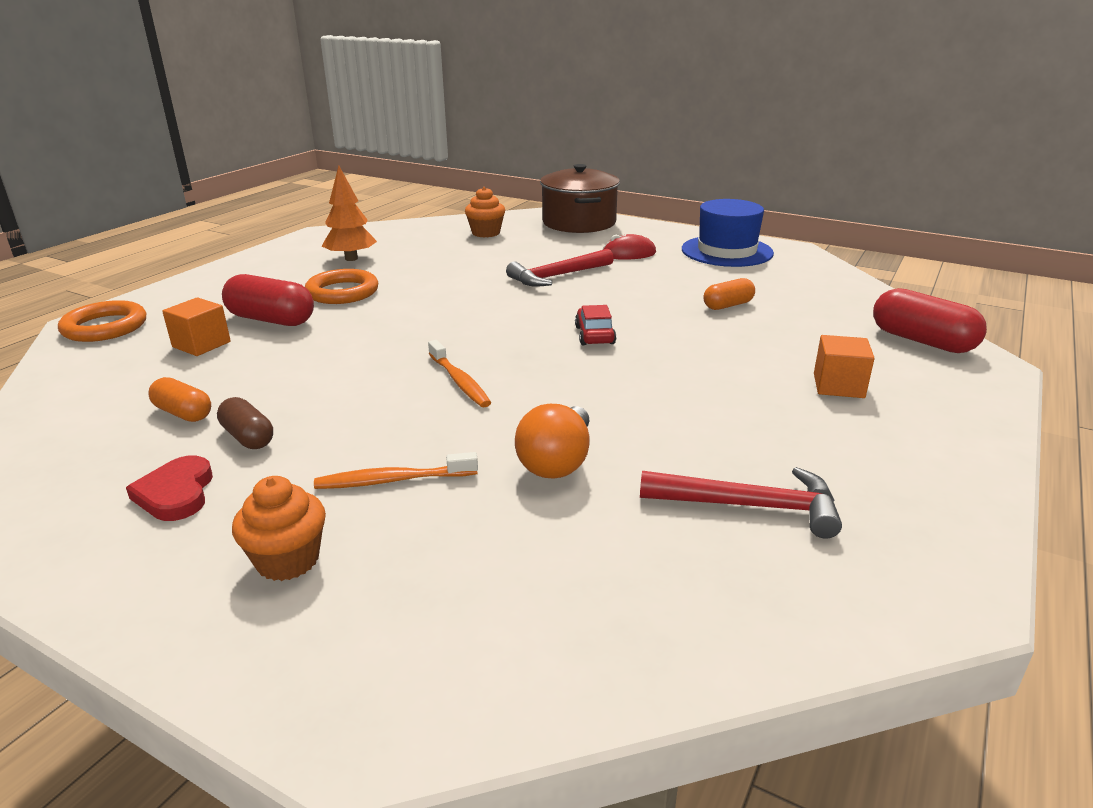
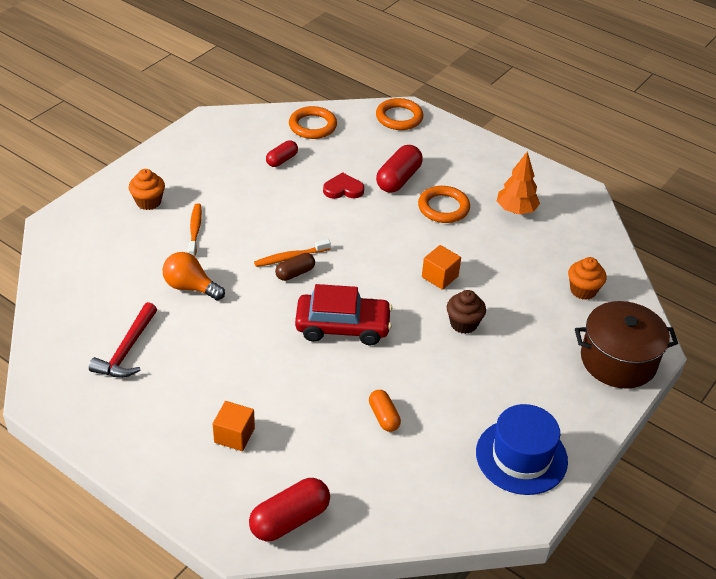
camera: 95 degrees right, 15 degrees up
(84, 394) = (312, 126): none -> orange ring
(176, 493) = (208, 167): red heart -> red heart (343, 189)
(183, 413) = (282, 160): orange capsule -> red capsule
(201, 344) = (366, 156): orange cube -> orange cube (440, 276)
(248, 437) = (250, 183): brown capsule -> brown capsule (295, 273)
(558, 276) = (463, 324): red hammer -> brown cupcake
(594, 335) = (343, 327): red car -> red car, size x1.95
(628, 254) = (518, 380): red mouse -> none

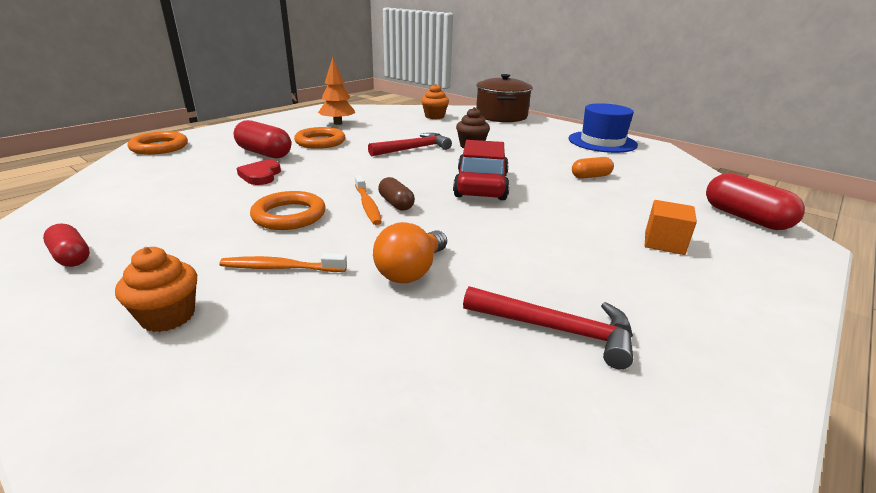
camera: 85 degrees left, 15 degrees down
(282, 160) = (169, 204): red capsule -> red capsule (71, 257)
(312, 126) = (117, 184): orange ring -> orange ring (289, 215)
(440, 276) = (413, 149): orange cube -> red hammer

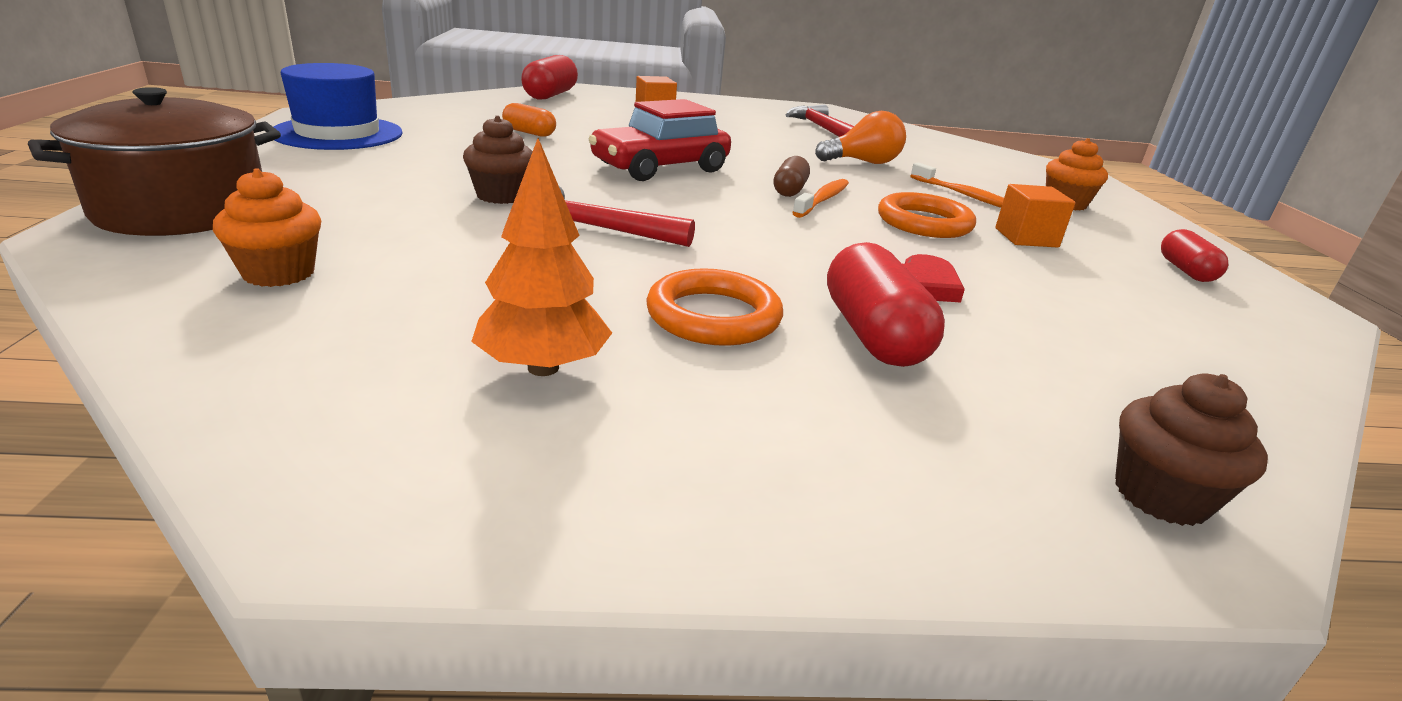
camera: 135 degrees left, 0 degrees up
(159, 147) = (1160, 496): orange ring -> brown cupcake
(210, 235) = (1026, 237): none -> orange cube

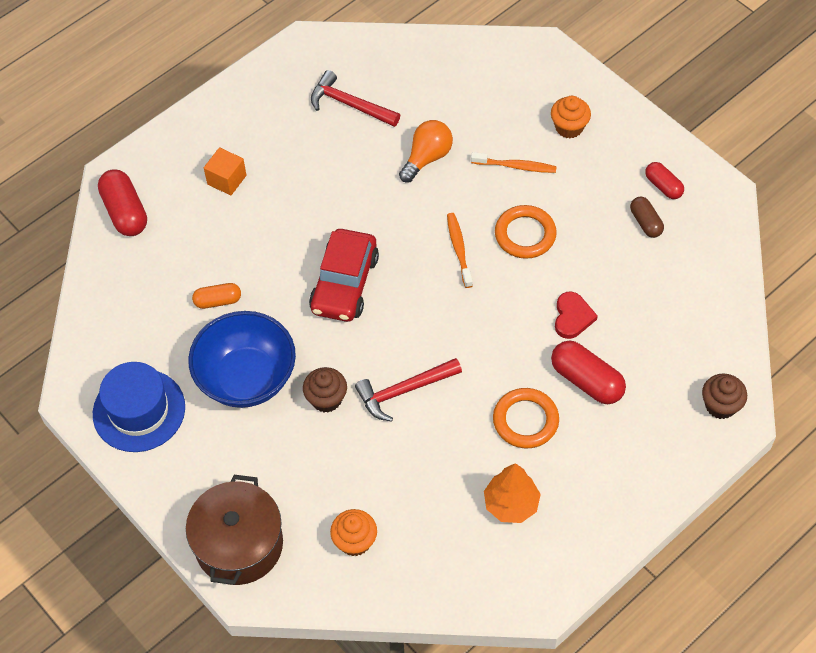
camera: 35 degrees left, 30 degrees up
(460, 159) = (246, 378): none -> blue bowl
(789, 190) = (433, 251): brown capsule -> brown capsule (645, 222)
(1026, 237) = (579, 208): orange cube -> none

